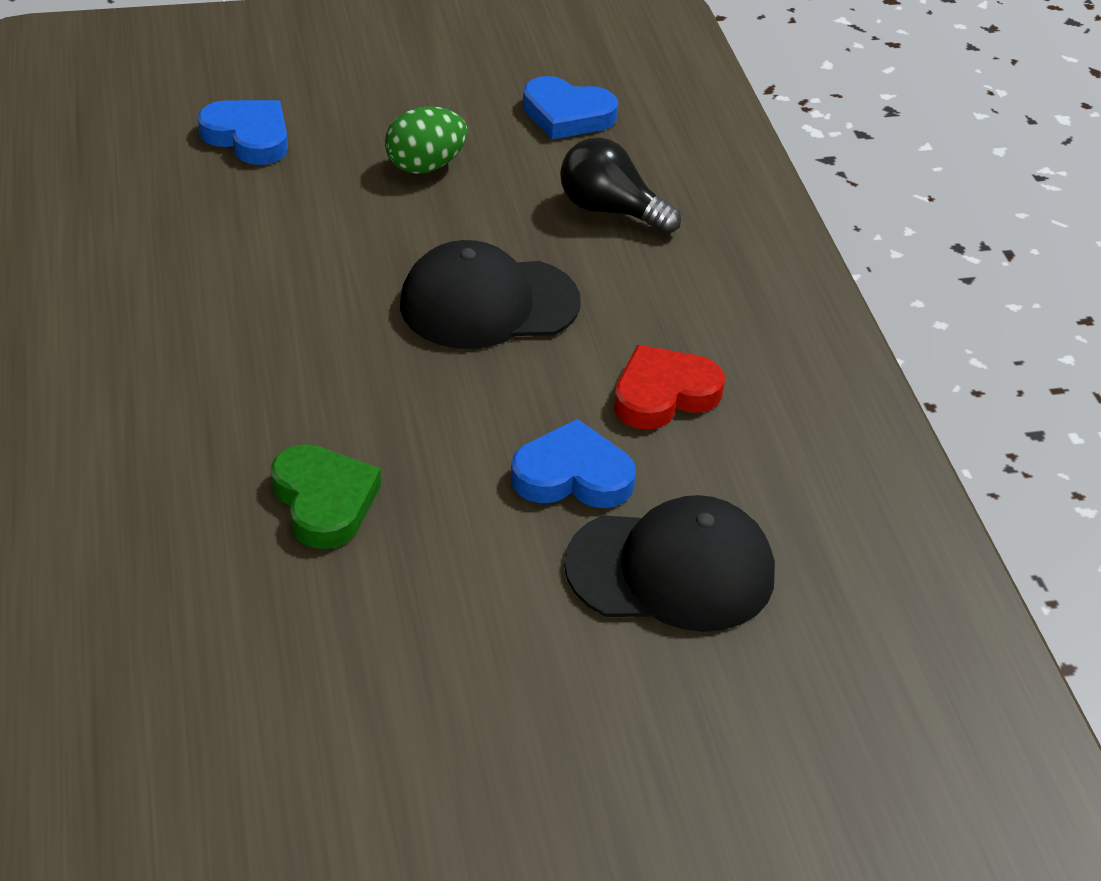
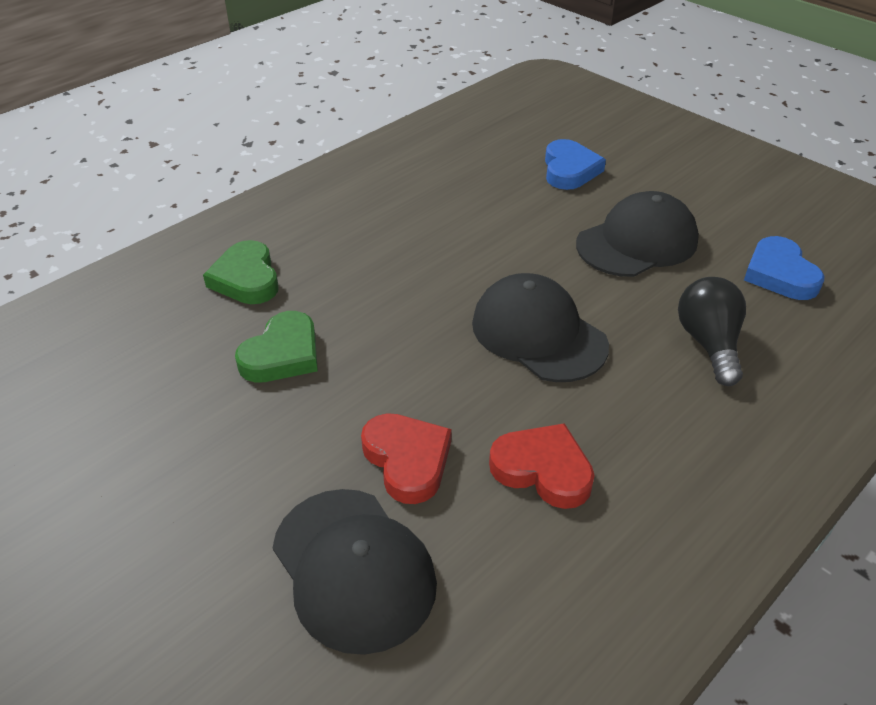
camera: 60 degrees right, 0 degrees up
(148, 478) = (246, 279): none -> green heart
(425, 166) = (637, 242): green egg -> black cap
(572, 475) = (407, 460): blue heart -> red heart

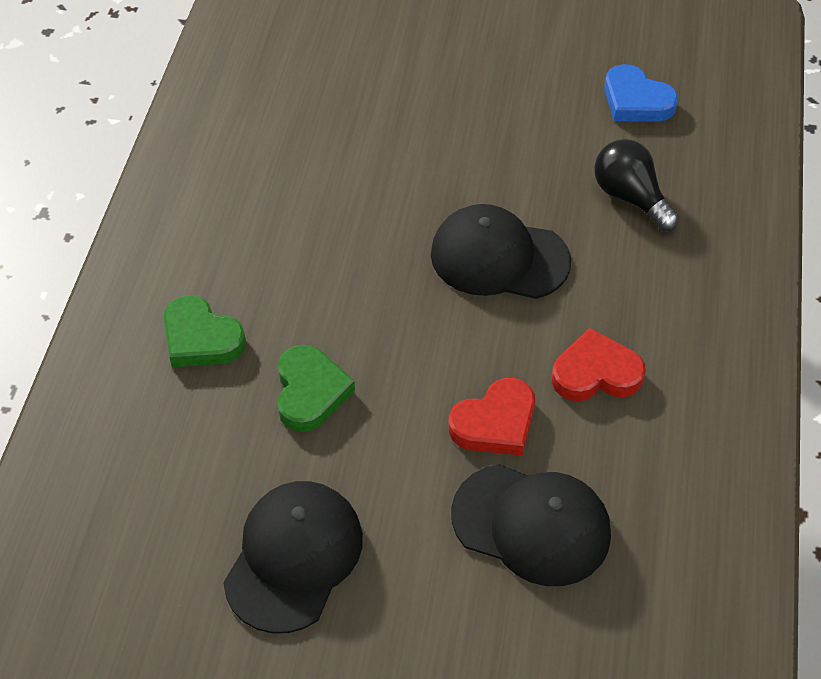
camera: 35 degrees left, 10 degrees up
(407, 460) = (495, 423): red heart -> red heart turned 120 degrees clockwise
(569, 170) = (386, 67): blue heart -> none
(637, 242) = (505, 123): black cap -> black cap (294, 557)

